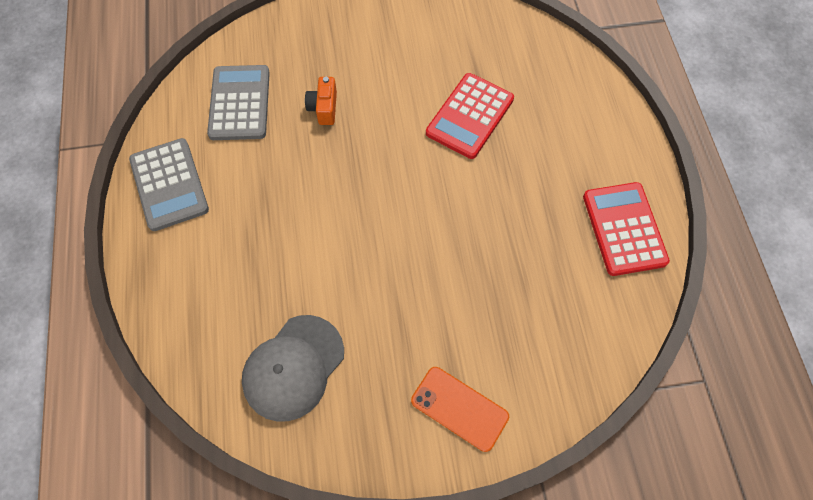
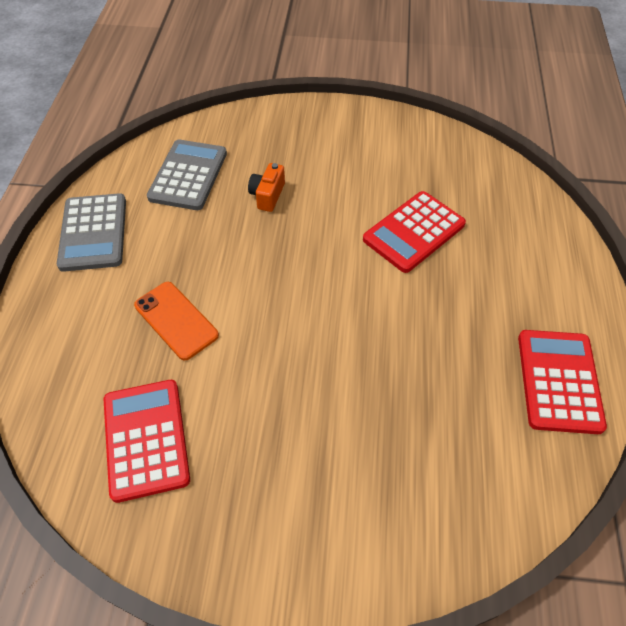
camera: 15 degrees right, 10 degrees down
(293, 367) = (146, 439): grey cap -> red calculator
(459, 408) = (314, 534): orange phone -> orange phone (176, 320)

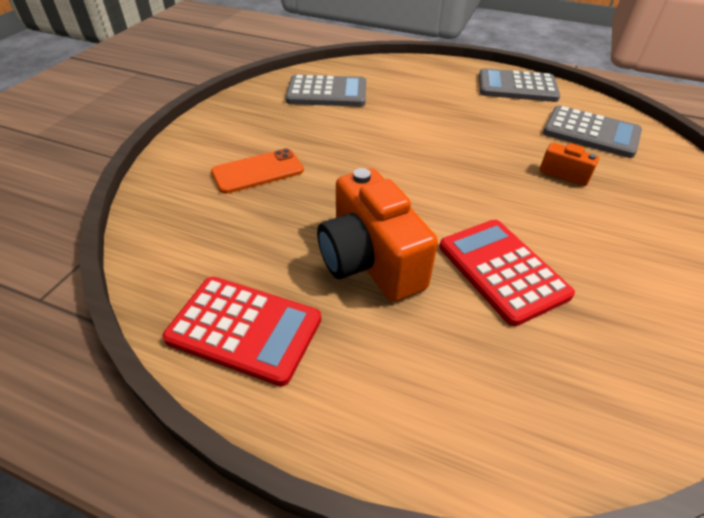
camera: 105 degrees right, 10 degrees down
(146, 439) = (327, 93): red calculator -> grey calculator
(176, 320) = (419, 111): orange phone -> orange phone (258, 171)
(446, 316) = (370, 261): none -> orange camera

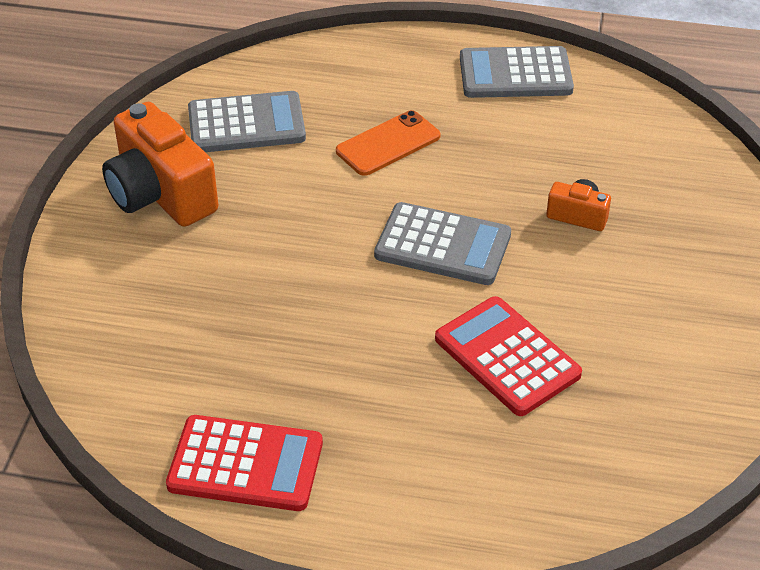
camera: 10 degrees left, 0 degrees up
(258, 171) = (192, 271): orange phone -> orange phone (388, 144)
(370, 261) = (360, 369): orange camera -> orange camera (160, 194)
(591, 133) = (614, 144): grey calculator -> grey calculator (443, 245)

